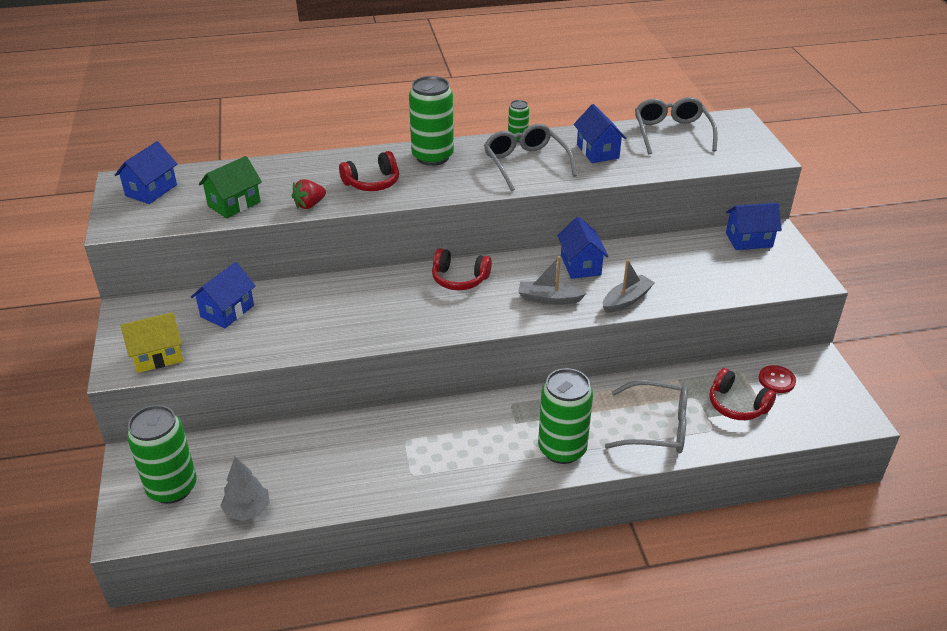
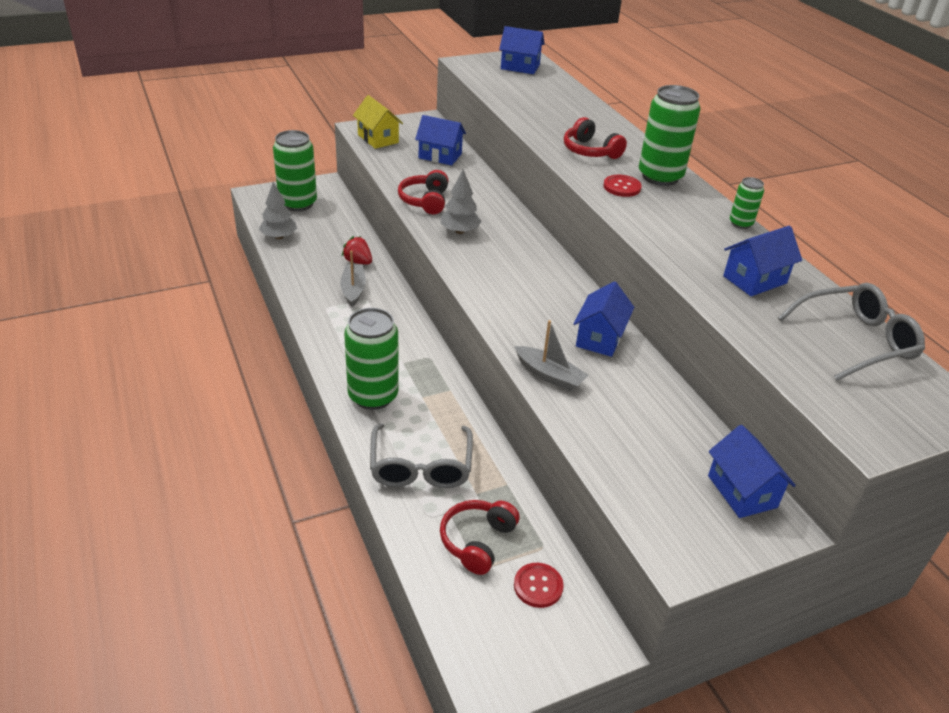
camera: 75 degrees right, 0 degrees up
(234, 204) = (518, 98): green house -> none
(309, 205) = (535, 127): red strawberry -> red strawberry (358, 262)
(395, 318) = (460, 231): none -> grey tree
(446, 179) = (622, 187): none -> red button
(459, 279) = (535, 260): red headphones -> red headphones (425, 201)
(525, 163) = (687, 231): grey glasses -> none
(549, 299) = (527, 318): grey boat -> grey boat (353, 290)
(580, 265) = (599, 338): blue house -> blue house turned 45 degrees counterclockwise

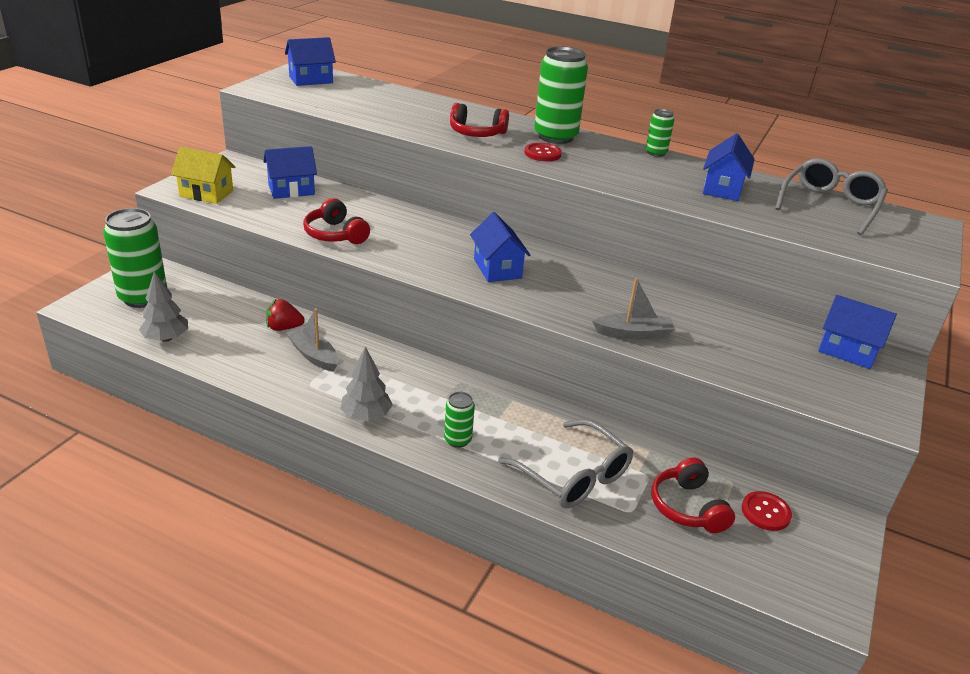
camera: 40 degrees left, 5 degrees down
(373, 396) = (457, 440): green can -> green can, size x0.49
(460, 231) = (404, 249): grey tree -> grey tree (366, 416)
(599, 338) = (625, 288): blue house -> blue house (497, 269)

